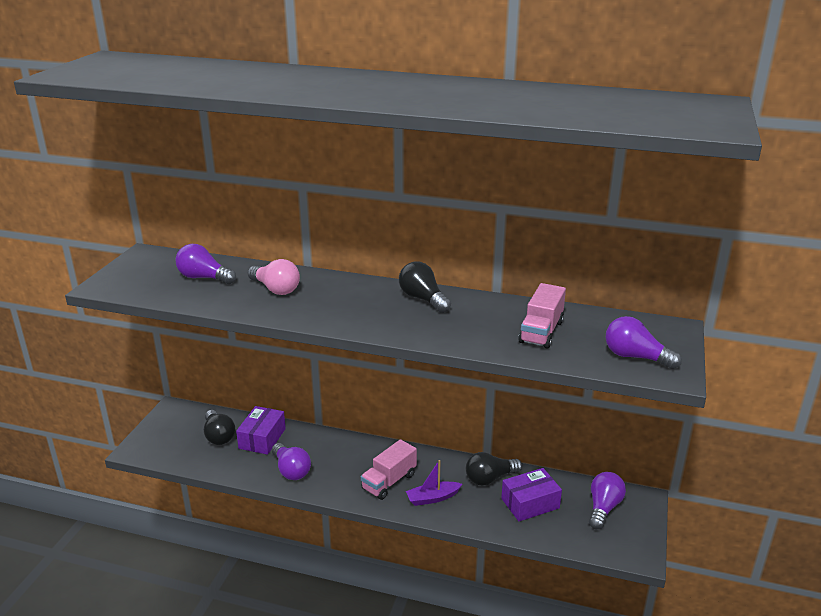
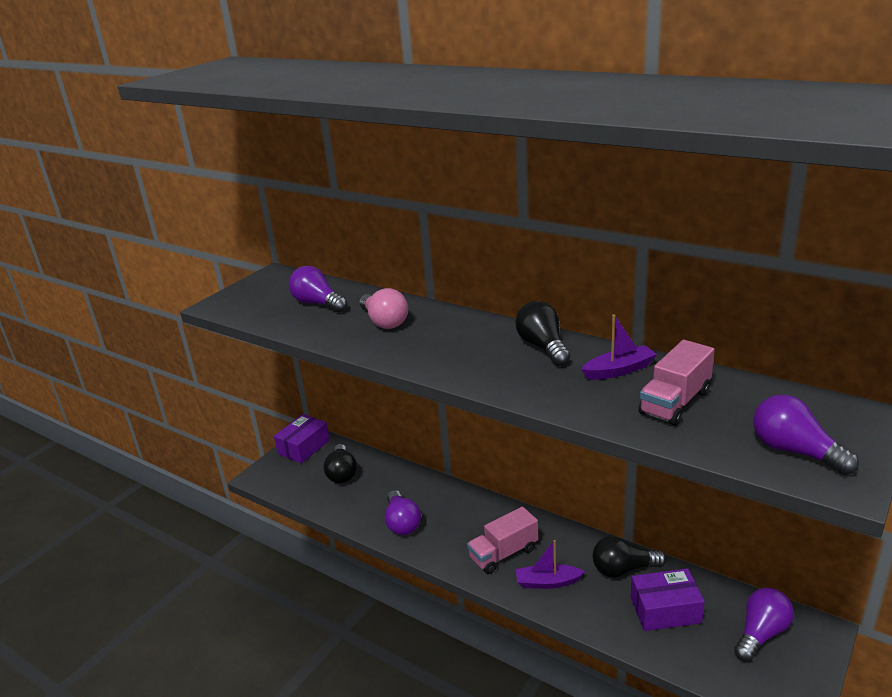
camera: 20 degrees right, 0 degrees up
(262, 438) = (384, 482): purple box -> purple box (304, 447)
(490, 312) = (619, 370): none -> purple boat

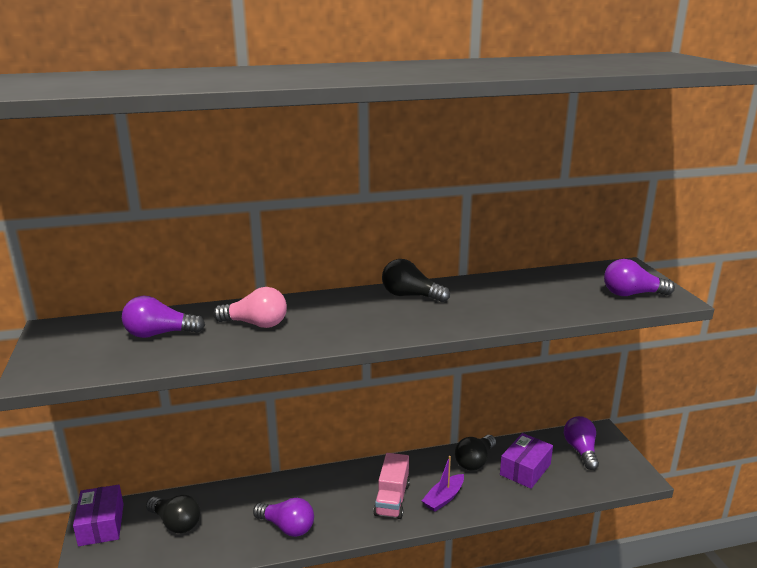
camera: 50 degrees left, 5 degrees down
(619, 370) = (481, 291): purple boat -> none
(675, 402) = (541, 295): pink truck -> none

